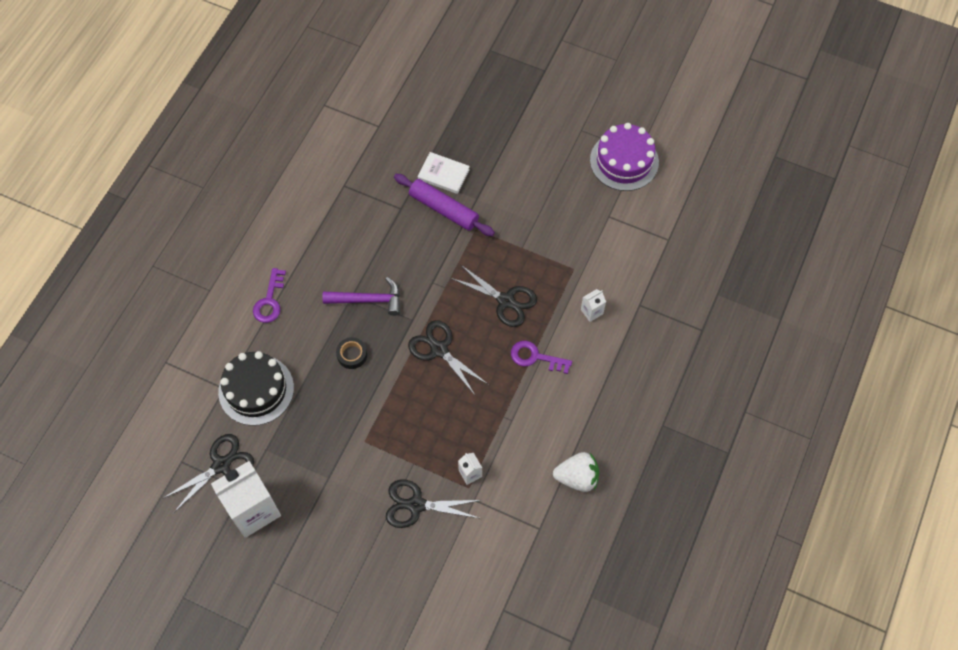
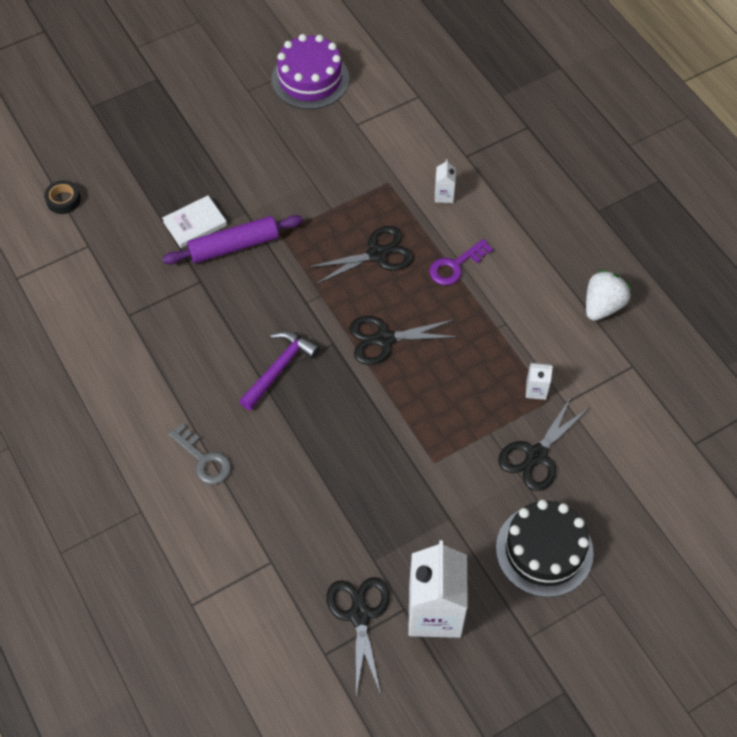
camera: 55 degrees left, 5 degrees down
(256, 390) = (298, 531): black cake -> black cake (544, 550)
(269, 301) = (204, 459): purple key -> grey key
(352, 355) = (329, 418): black tape -> black tape (63, 200)

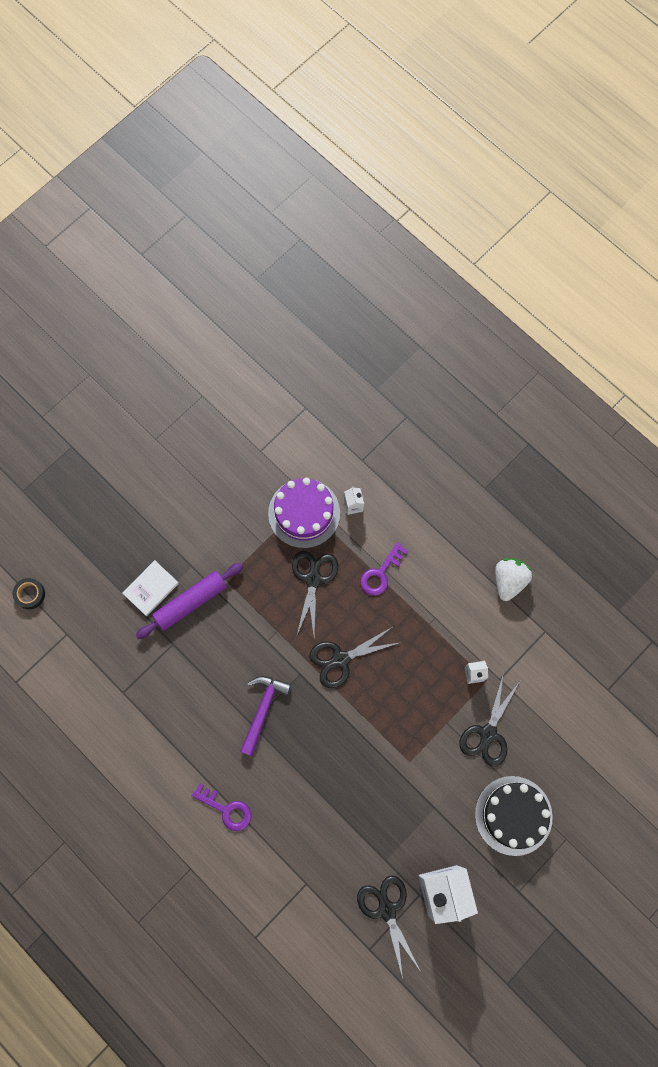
camera: 15 degrees left, 15 degrees up
(204, 459) = (226, 809): grey key -> purple key
(310, 79) = (206, 413): purple cake -> purple cake (304, 513)
(377, 254) = (313, 579): black scissors -> black scissors turned 45 degrees counterclockwise

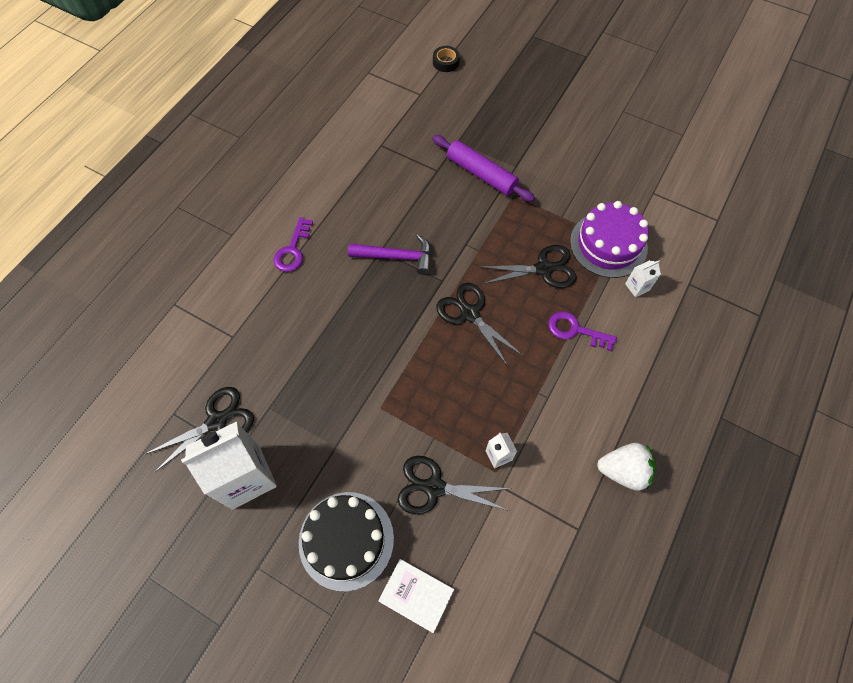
camera: 75 degrees right, 10 degrees down
(151, 588) = (482, 141): white book -> white book (416, 595)

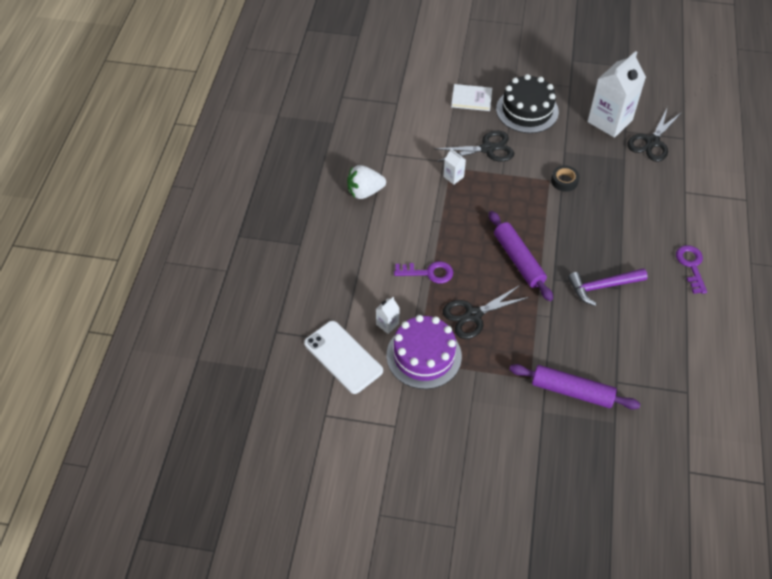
camera: 160 degrees right, 10 degrees down
(446, 62) = (688, 530): black tape -> black tape (564, 181)
(469, 313) = (518, 260): black scissors -> purple rolling pin
(691, 267) = (343, 357): none -> white phone

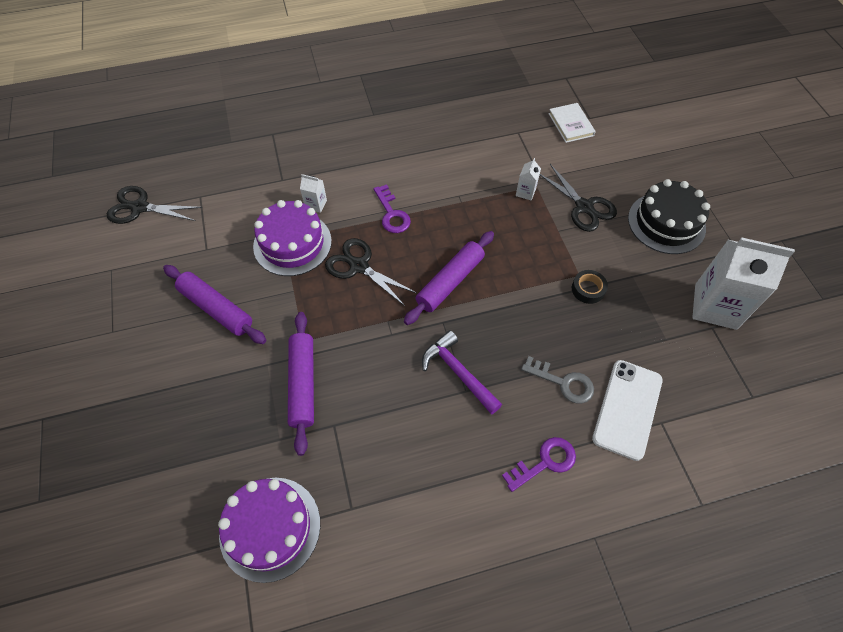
camera: 65 degrees right, 5 degrees up
(343, 357) = (265, 186): white phone -> white phone (627, 409)
(365, 192) = (461, 134): white strawberry -> none
(468, 435) = (216, 309): none -> purple rolling pin
(471, 99) = (643, 171): white book -> white book (571, 124)
(635, 229) = (563, 382): none -> grey key
(652, 142) = (716, 361): black scissors -> black scissors (140, 207)
(686, 449) = (270, 528): none -> purple cake

